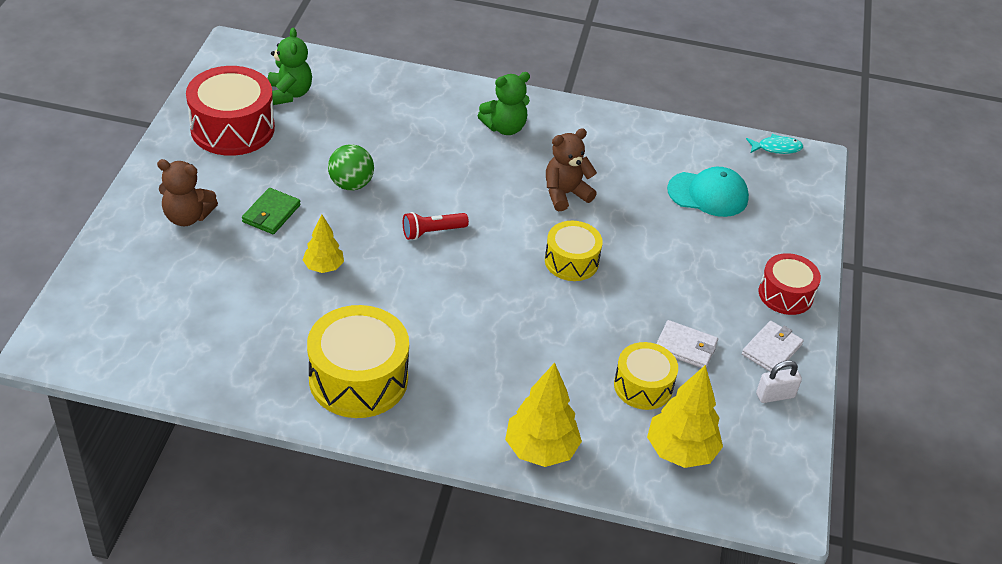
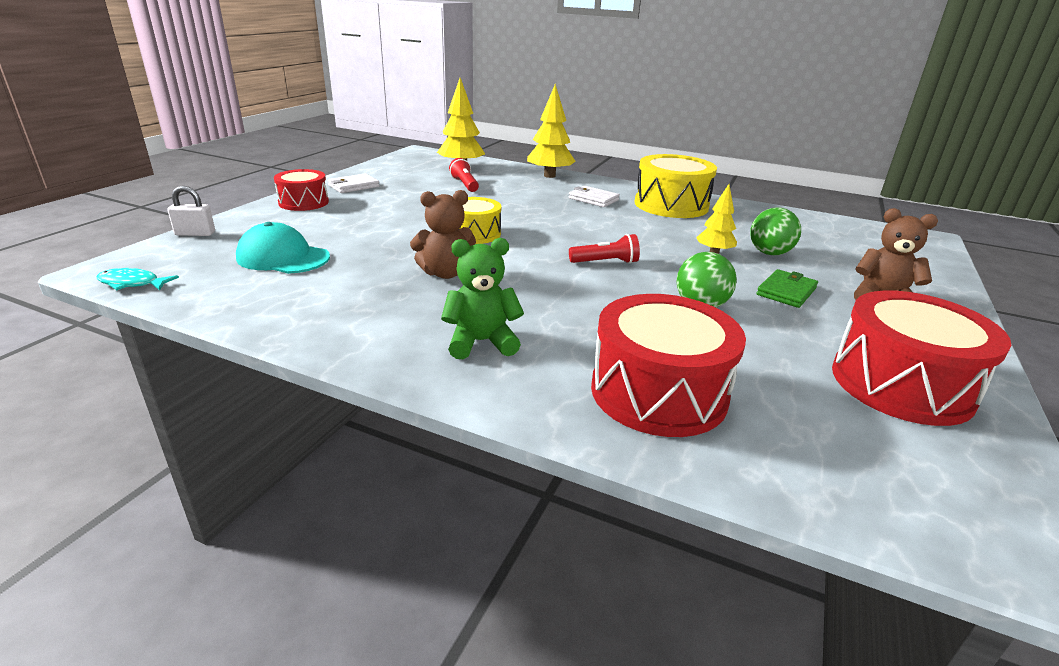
camera: 165 degrees left, 15 degrees down
(264, 277) = (769, 253): none -> green ball
(289, 94) = (841, 430): green teddy bear -> none
(389, 105) = (658, 392): none -> red drum
(643, 386) = (465, 185): yellow drum -> red flashlight
(685, 347) = (417, 192): white wallet -> white wallet (593, 199)
(775, 395) = (376, 174): white padlock -> white padlock (195, 233)

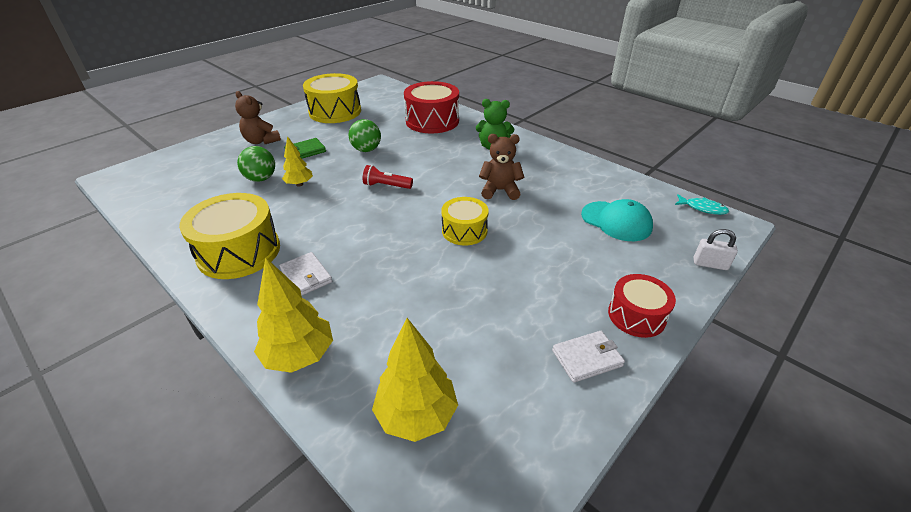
camera: 160 degrees left, 10 degrees up
(465, 185) = (436, 340): red flashlight -> none
(901, 384) = (335, 112): red drum -> yellow drum

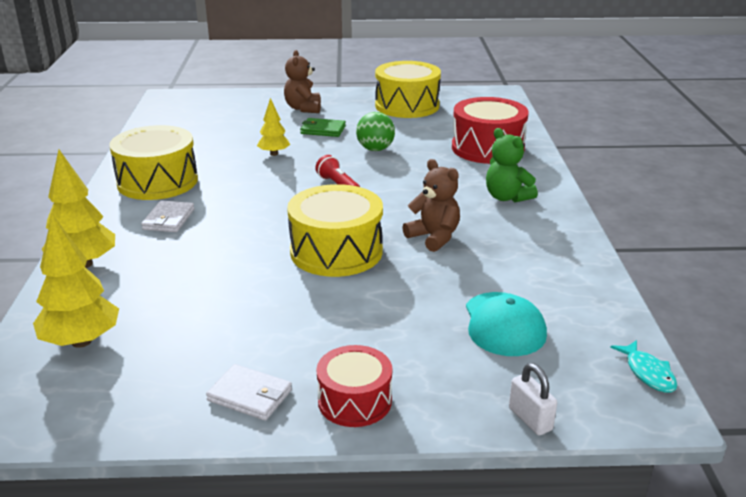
camera: 45 degrees right, 10 degrees down
(261, 179) = (254, 137): green ball -> none
(464, 231) = (336, 251): yellow drum -> yellow drum, size x1.64

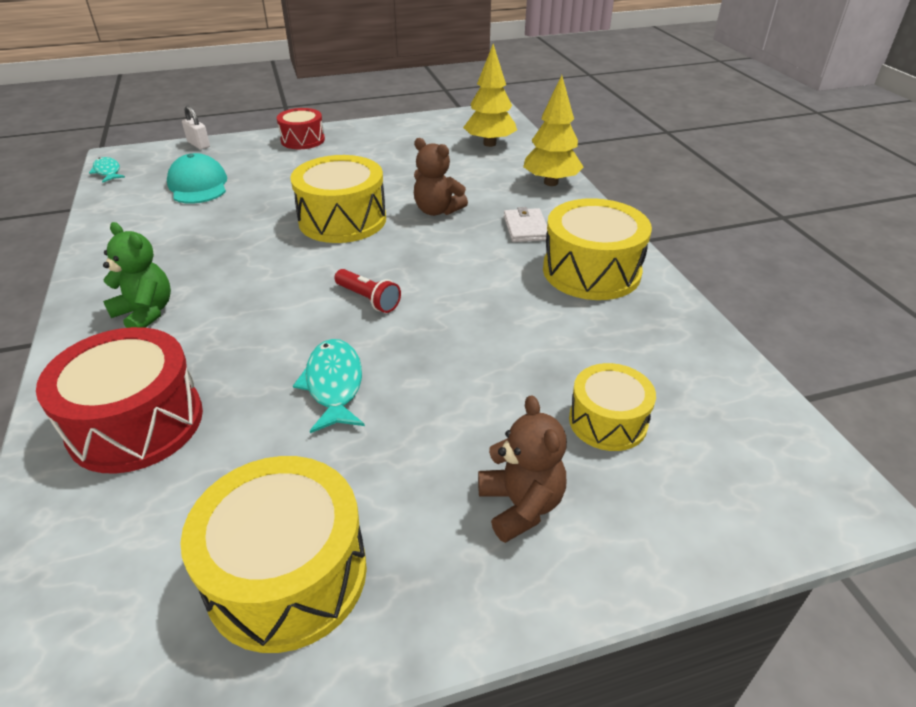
camera: 165 degrees right, 10 degrees up
(238, 123) = (607, 421): none -> yellow drum
(250, 395) = (365, 135): white wallet -> none
(274, 154) = (487, 346): yellow tree -> none
(323, 130) = (442, 427): green wallet -> none
(375, 149) = (334, 385): green ball -> turquoise fish
(434, 237) = (247, 246): brown teddy bear -> brown teddy bear (437, 210)

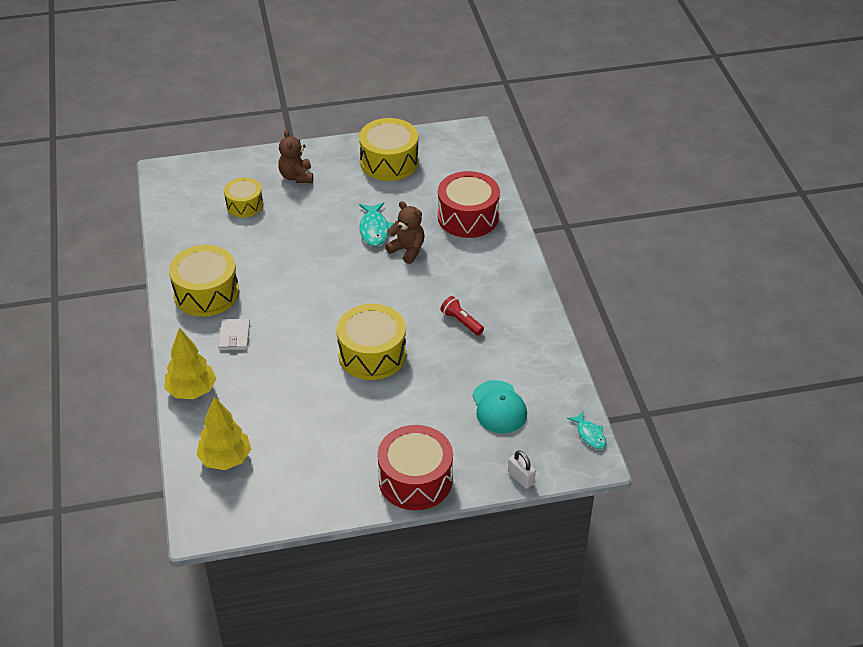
camera: 175 degrees left, 5 degrees up
(146, 313) = (489, 278): green teddy bear -> none
(303, 140) = (415, 480): red drum -> red drum, size x1.64
(368, 299) = (355, 280): red flashlight -> red flashlight (461, 322)
(437, 210) = (297, 360): brown teddy bear -> brown teddy bear (407, 250)

